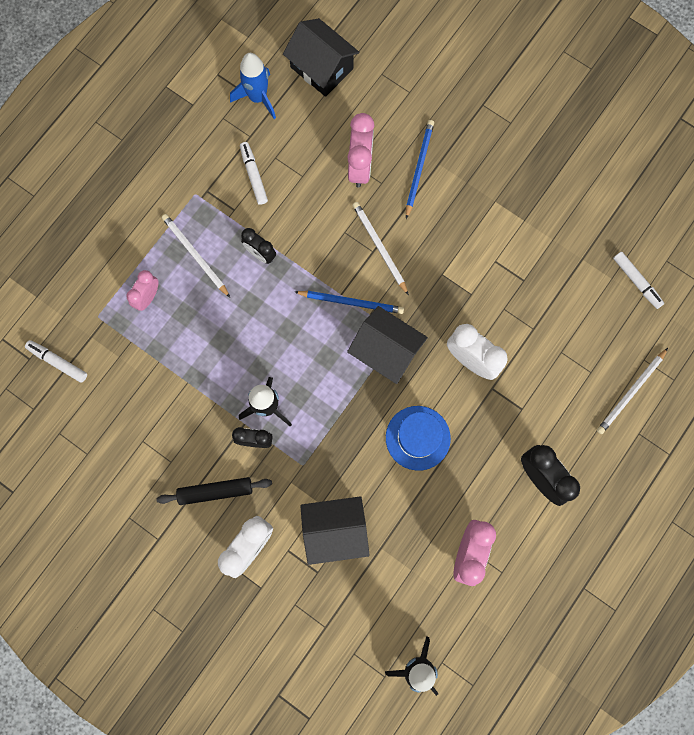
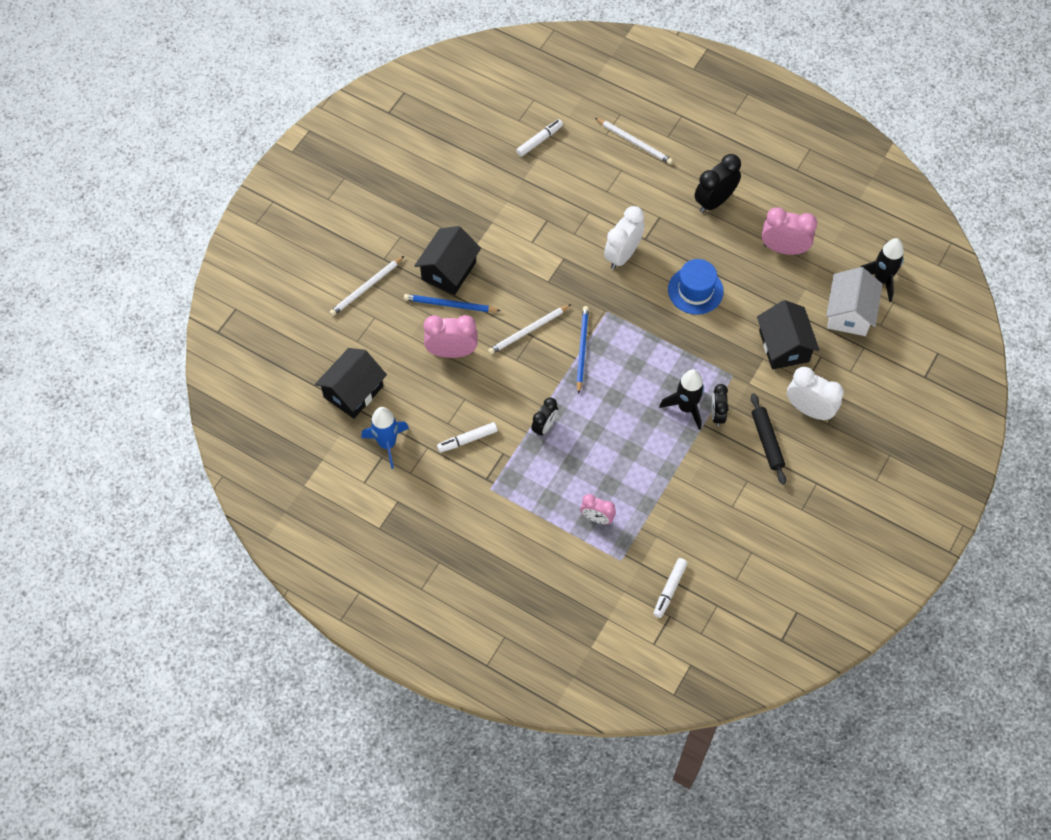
camera: 95 degrees left, 15 degrees down
(195, 255) = (551, 482): white pencil -> white pencil (366, 288)
(373, 617) = (849, 313): none -> white house
(386, 351) = (623, 319): black house -> black house (448, 270)

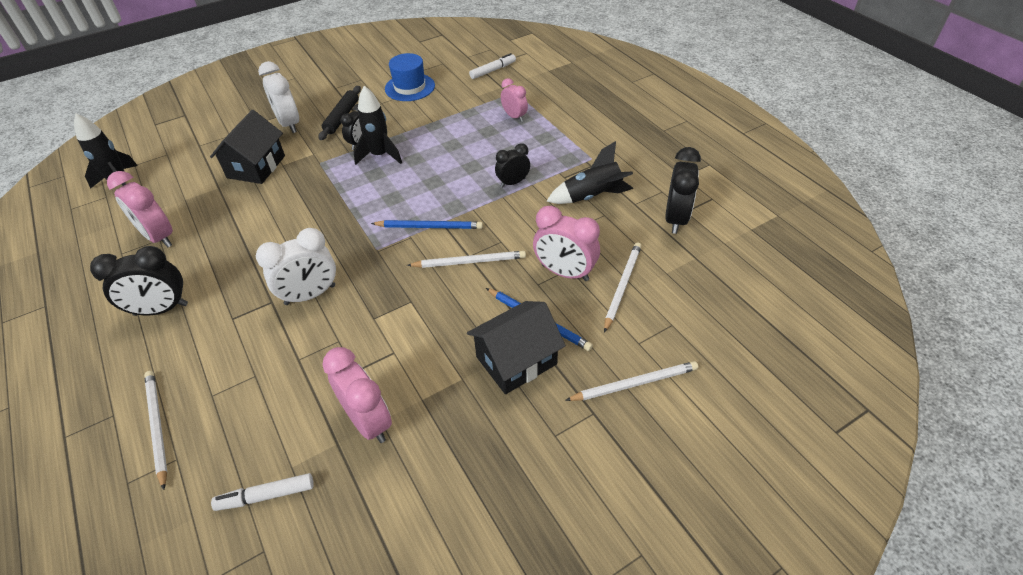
camera: 150 degrees left, 15 degrees down
(353, 392) = (695, 275): black house -> none
(387, 444) = (675, 219): blue rocket -> black clock
(404, 358) = (622, 286): none -> white pencil
(467, 440) = (592, 196): white marker -> black rocket
(514, 197) = (368, 421): none -> pink clock
(582, 349) = (429, 227): blue pencil -> blue pencil turned 120 degrees counterclockwise
(695, 290) = (277, 234): blue hat -> blue hat (410, 87)
(849, 313) = (177, 169): white house -> none

